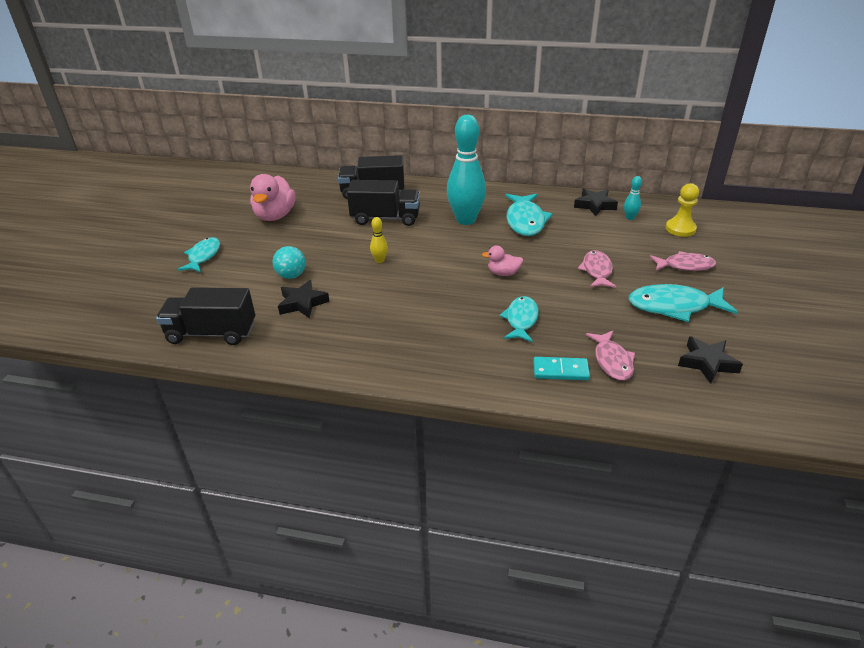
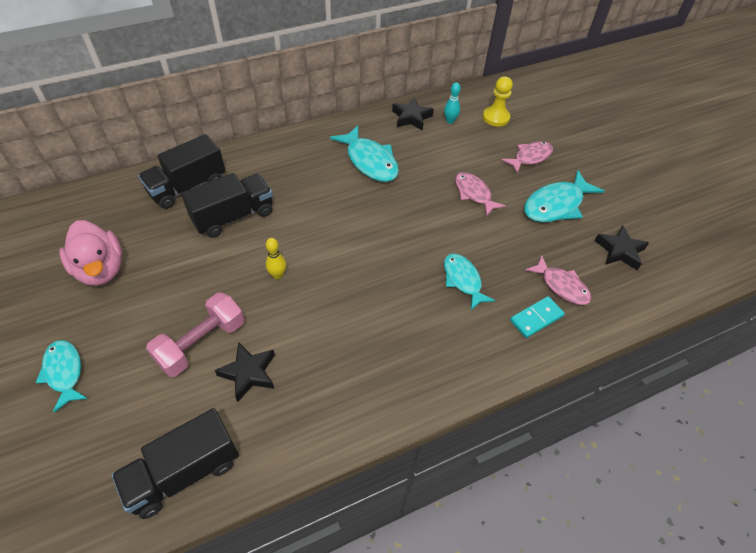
camera: 40 degrees left, 15 degrees up
(291, 275) = (201, 343): turquoise ball -> pink dumbbell
(466, 220) = (315, 183): turquoise bowling pin -> none
(503, 273) = (404, 234): pink duck -> none

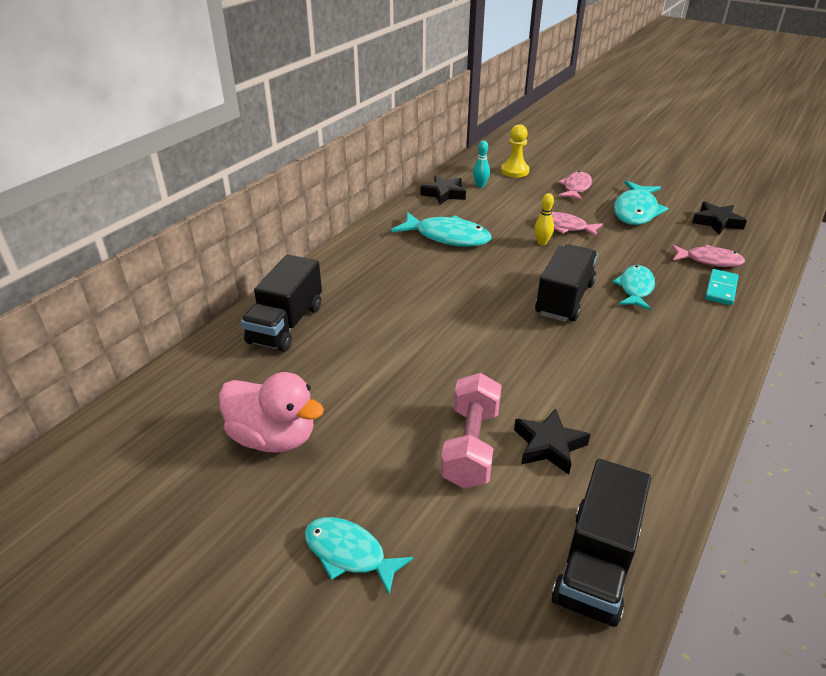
camera: 30 degrees left, 15 degrees down
(233, 216) = (368, 328): black truck -> black truck (564, 299)
(278, 275) = (474, 355): yellow bowling pin -> yellow bowling pin (542, 242)
(463, 280) = (635, 288): turquoise fish -> turquoise fish turned 75 degrees clockwise

